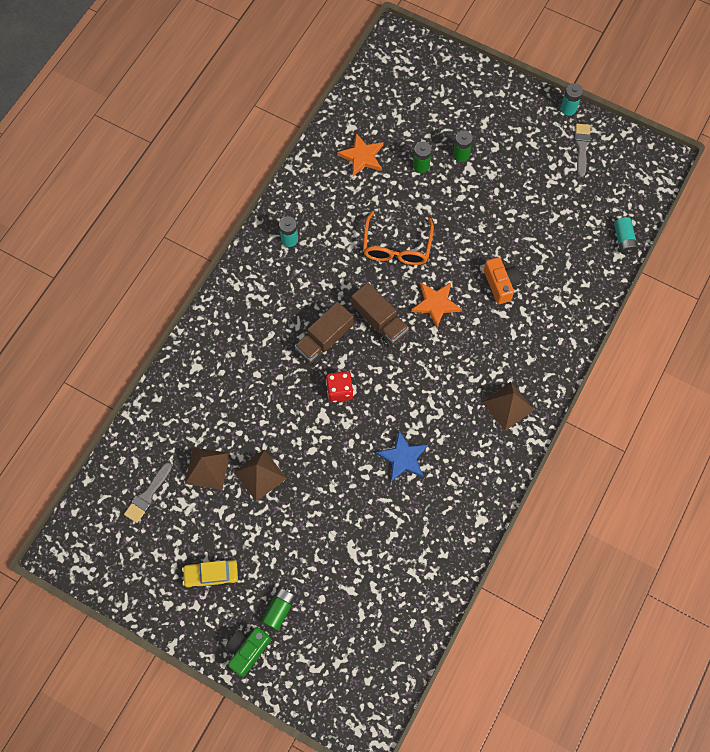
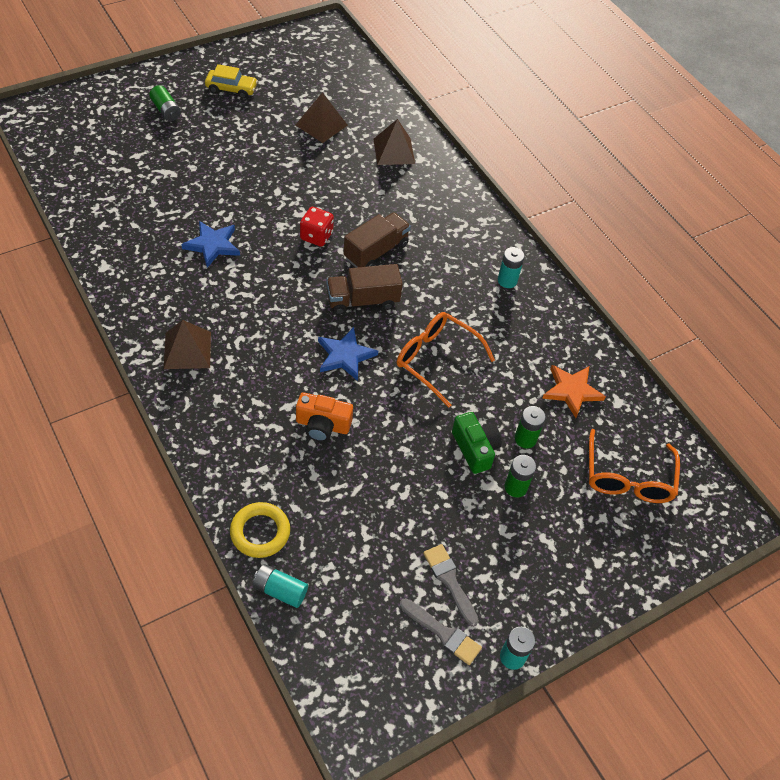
camera: 115 degrees right, 15 degrees down
(147, 495) = (329, 85): grey brush -> grey brush (449, 581)
(211, 575) = (231, 89): yellow car -> yellow car turned 75 degrees clockwise
(247, 650) = (155, 81): green camera -> green camera (475, 449)
(260, 475) = (286, 151): brown pyramid -> brown pyramid (394, 151)
(324, 340) = (376, 251): brown truck -> brown truck turned 60 degrees clockwise
(407, 100) = (628, 477): none -> orange glasses
(436, 304) = (345, 356): orange star -> blue star
(598, 272) = (260, 532): none -> yellow ring

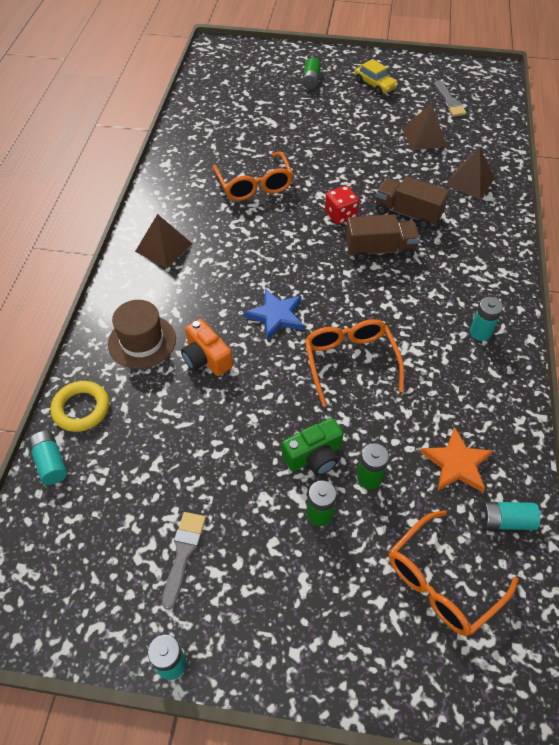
camera: 45 degrees right, 0 degrees up
(212, 245) = (254, 184): blue star -> orange glasses
(254, 444) = (142, 341): none -> brown hat
(362, 301) = (331, 282): brown truck -> brown truck (407, 213)
(443, 633) = (134, 594): grey brush -> grey brush (449, 101)
(475, 449) = (314, 456): green camera -> green camera turned 45 degrees clockwise
(632, 411) = (505, 521): none -> turquoise battery

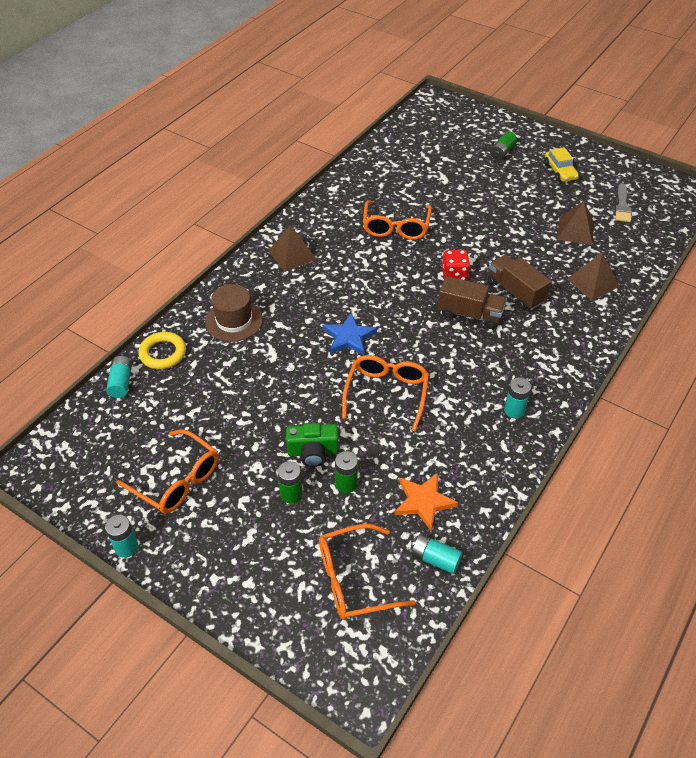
camera: 25 degrees right, 5 degrees down
(183, 553) = (176, 480): grey brush -> orange glasses
(206, 358) = (274, 350): orange camera -> none

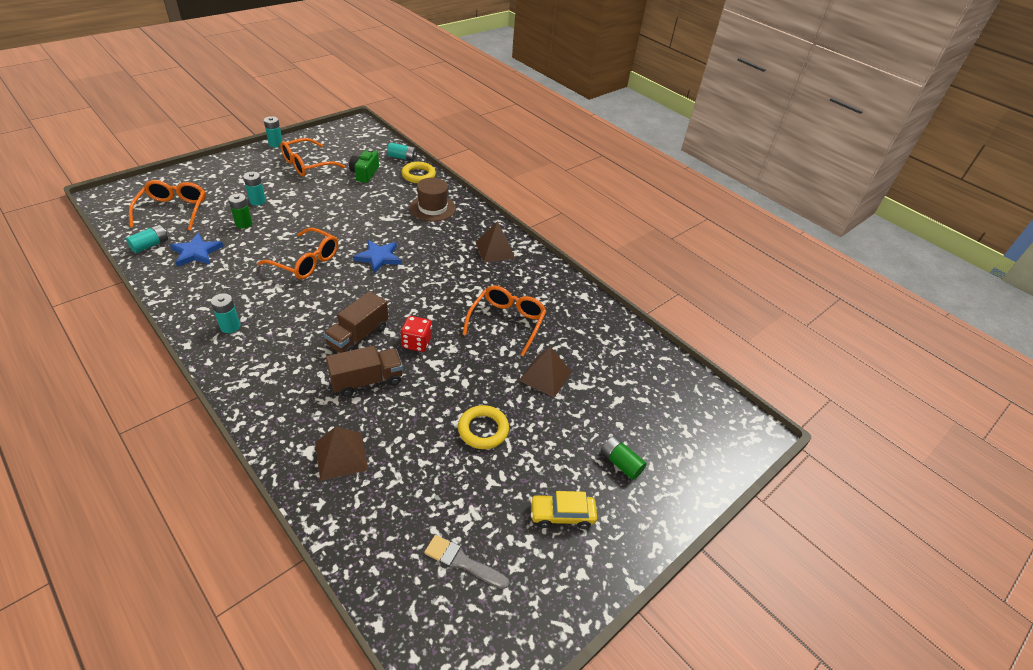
camera: 100 degrees right, 5 degrees down
(291, 494) = (257, 201): green battery -> turquoise battery
(313, 452) = (282, 216): green camera -> green camera (364, 173)
(396, 227) = (507, 323): orange glasses -> orange glasses turned 90 degrees clockwise
(423, 502) = (196, 252): orange star -> blue star
(518, 217) = (483, 430): none -> yellow ring
(575, 231) = (435, 479): brown pyramid -> brown pyramid (545, 376)

